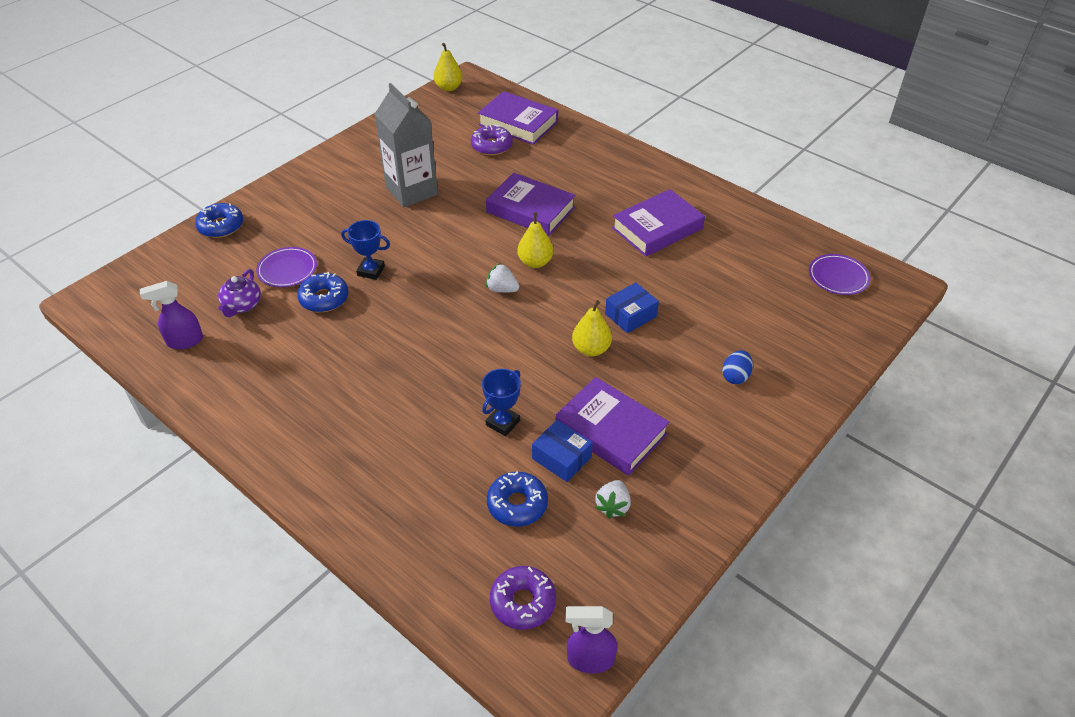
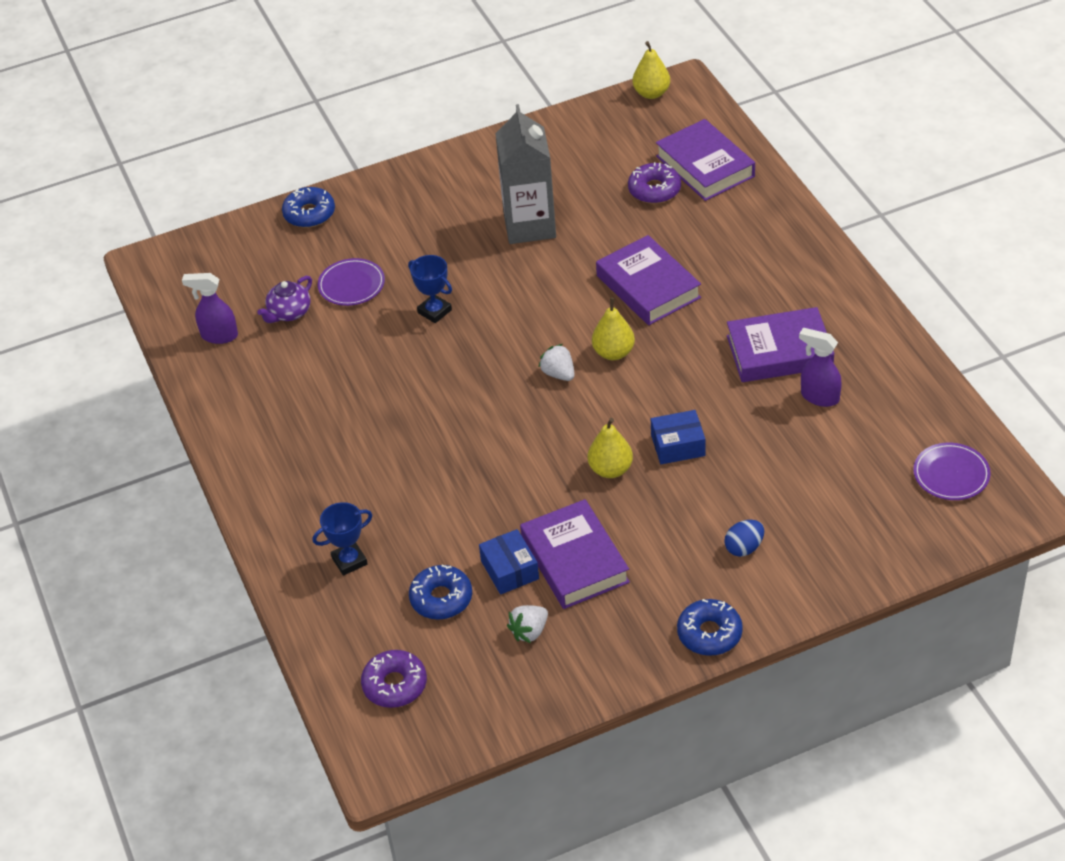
camera: 30 degrees right, 0 degrees up
(324, 298) = (372, 329): blue donut -> blue donut (709, 633)
(503, 423) = (474, 516): blue trophy -> blue trophy (349, 561)
(589, 659) = (423, 752): purple spray bottle -> purple spray bottle (819, 397)

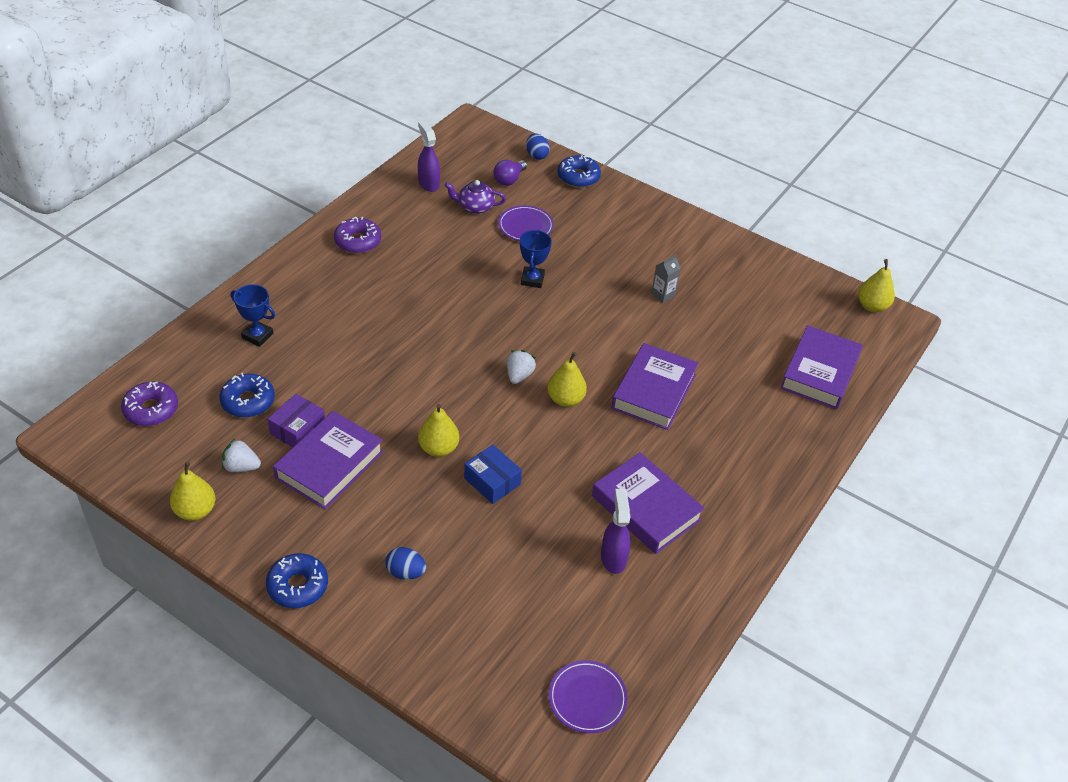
camera: 50 degrees right, 0 degrees up
(247, 231) = (536, 155): none -> blue egg
(268, 269) = (509, 180): none -> purple light bulb
(510, 570) = (298, 429): blue box -> purple box
(529, 225) = (662, 295): grey carton -> grey carton, size x0.41
(563, 686) = (195, 511): none -> yellow pear
(654, 190) = (765, 352): purple donut -> purple donut (358, 241)

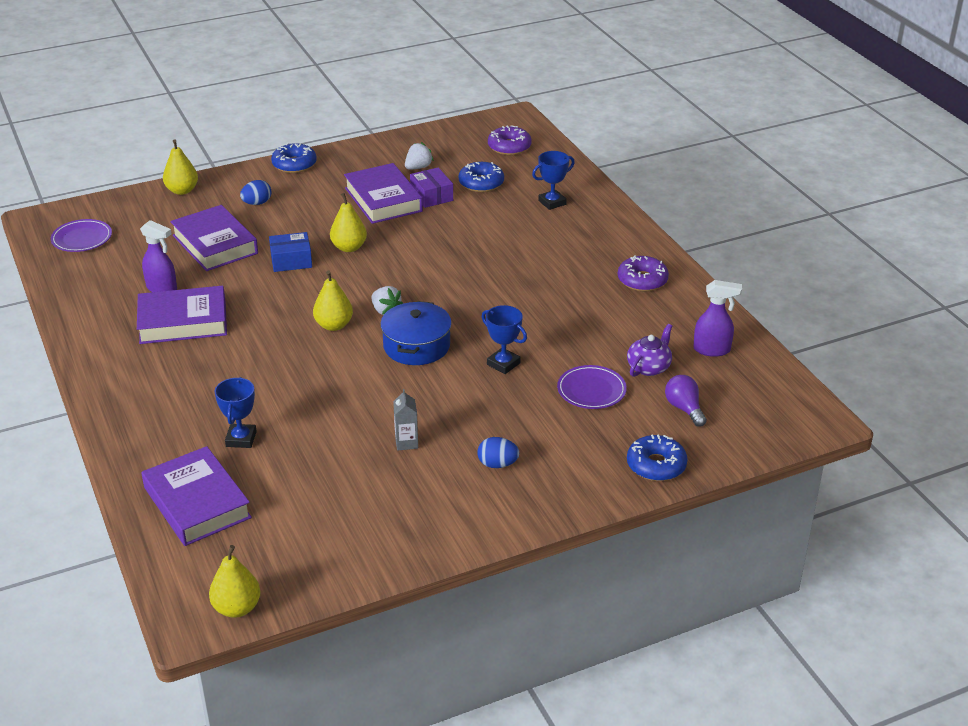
camera: 125 degrees right, 10 degrees down
(195, 511) = (396, 145): yellow pear -> yellow pear (182, 190)
(536, 155) = (721, 448): blue egg -> blue egg (497, 464)
(550, 336) = (416, 346): none -> blue pot
(654, 391) = (290, 378): purple book -> purple book (215, 244)
(742, 384) = (241, 439): none -> blue trophy

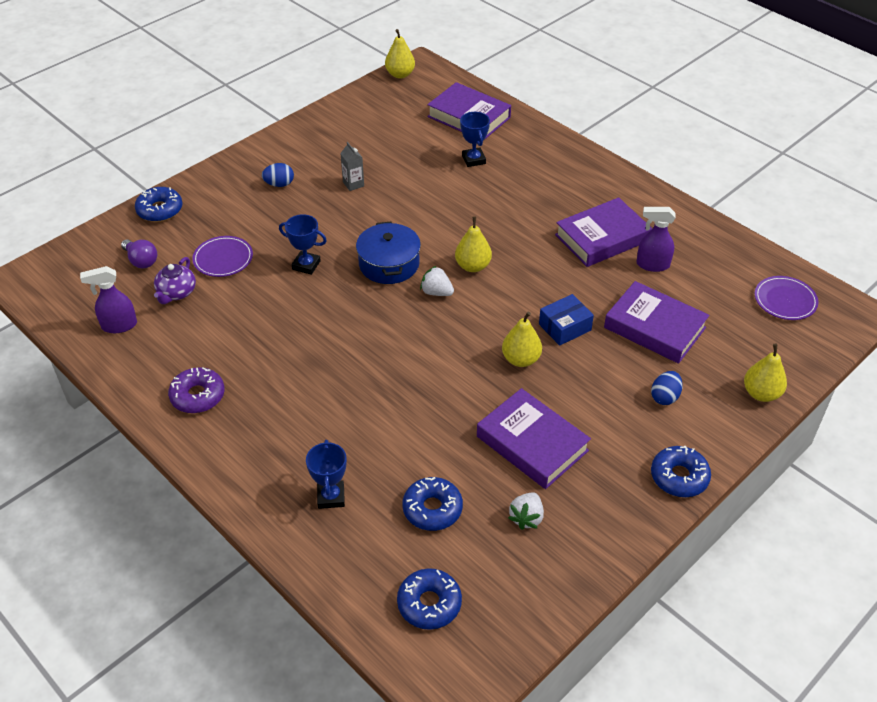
camera: 160 degrees right, 10 degrees up
(431, 196) = (480, 467): purple box -> none
(509, 147) = (429, 603): purple donut -> blue donut
(552, 202) = (331, 497): blue trophy -> blue trophy turned 45 degrees counterclockwise

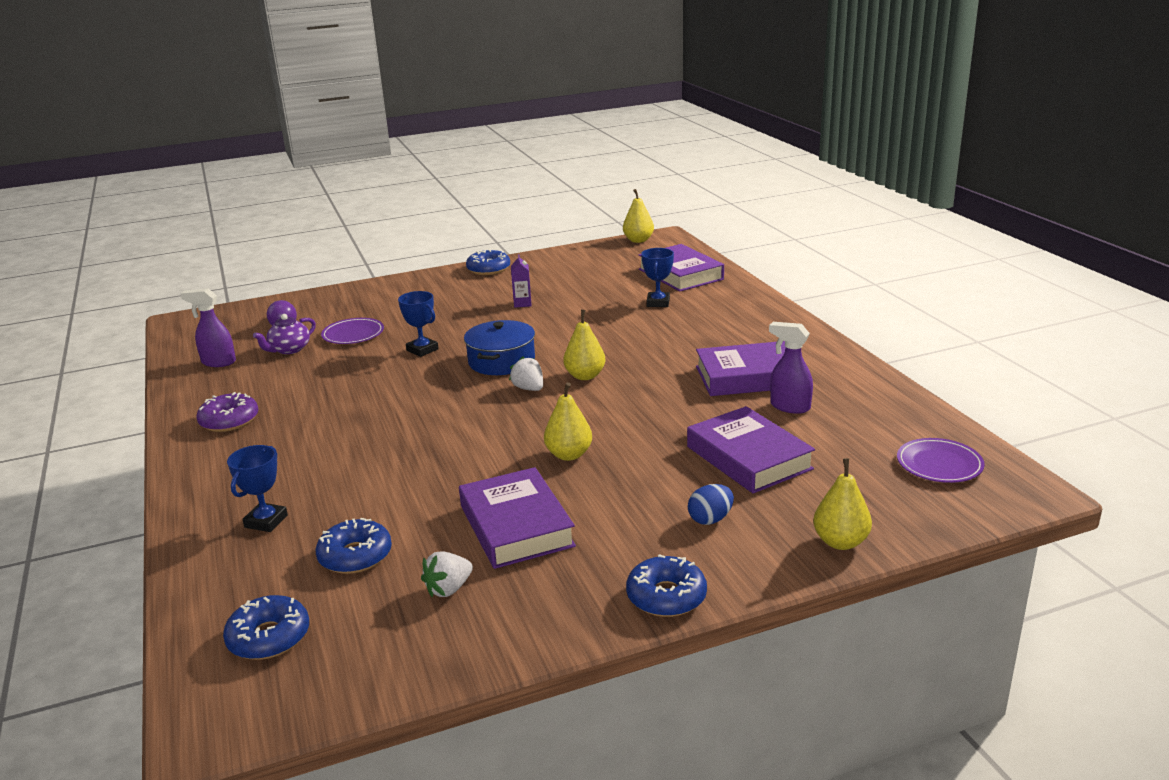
camera: 25 degrees right, 20 degrees down
(160, 210) = (334, 296): blue donut -> blue donut (488, 269)
(279, 184) = (454, 295): blue egg -> none
(353, 184) = (522, 303): grey carton -> purple carton
(564, 327) = (642, 438): blue box -> none

